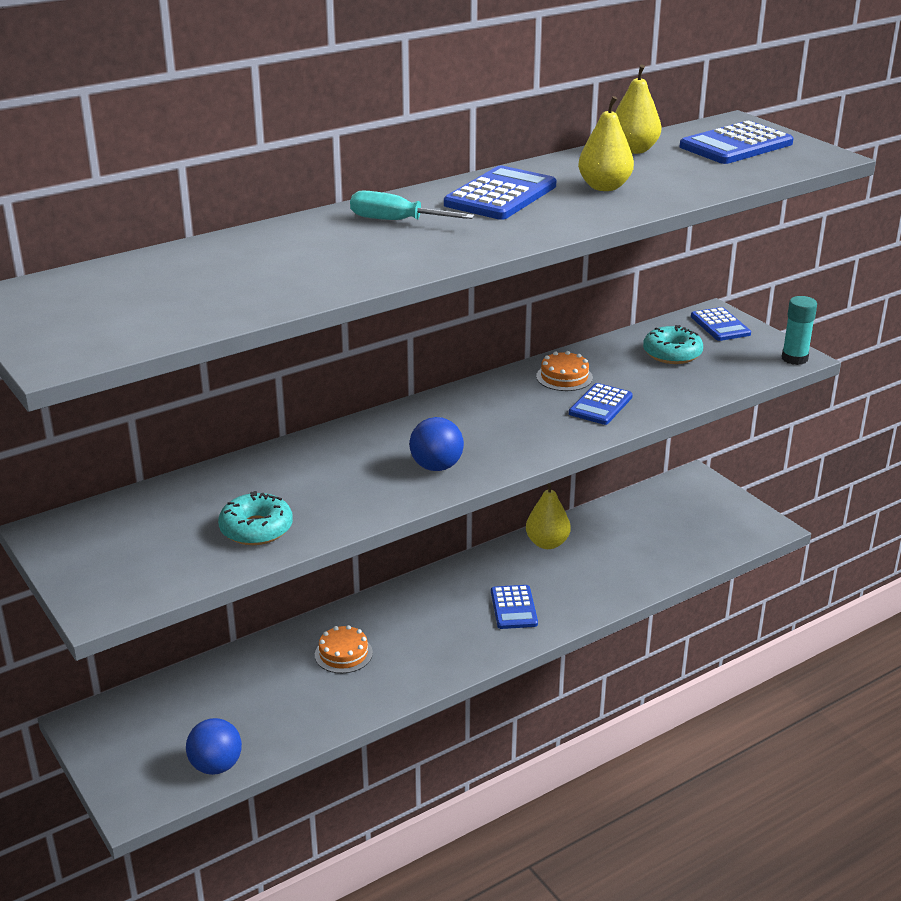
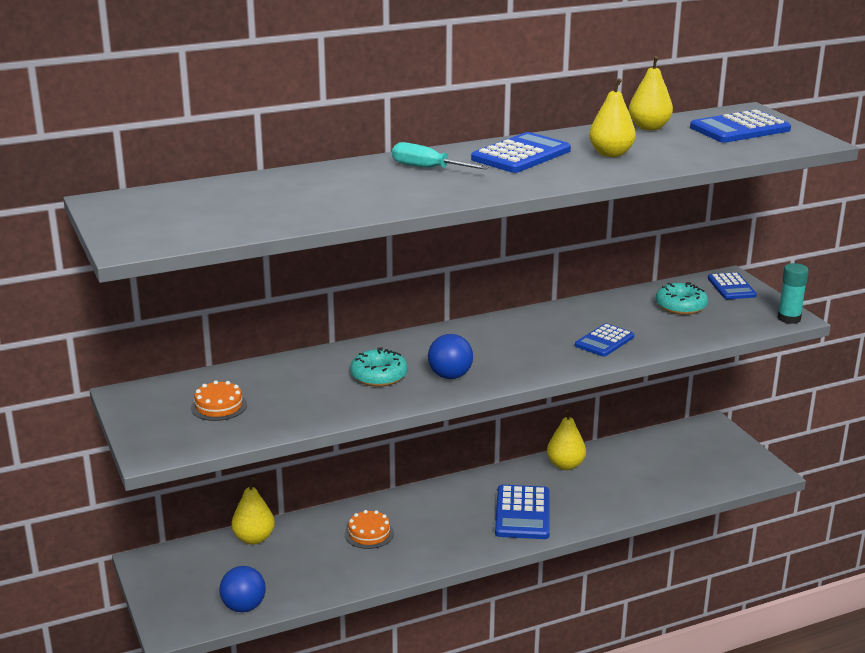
camera: 10 degrees right, 5 degrees down
(208, 676) = (254, 538): none -> yellow pear
(256, 529) = (290, 409): turquoise donut -> turquoise donut (379, 376)
(513, 608) = (522, 513): blue calculator -> blue calculator, size x1.52
(564, 377) = (580, 317): orange cake -> orange cake (219, 406)

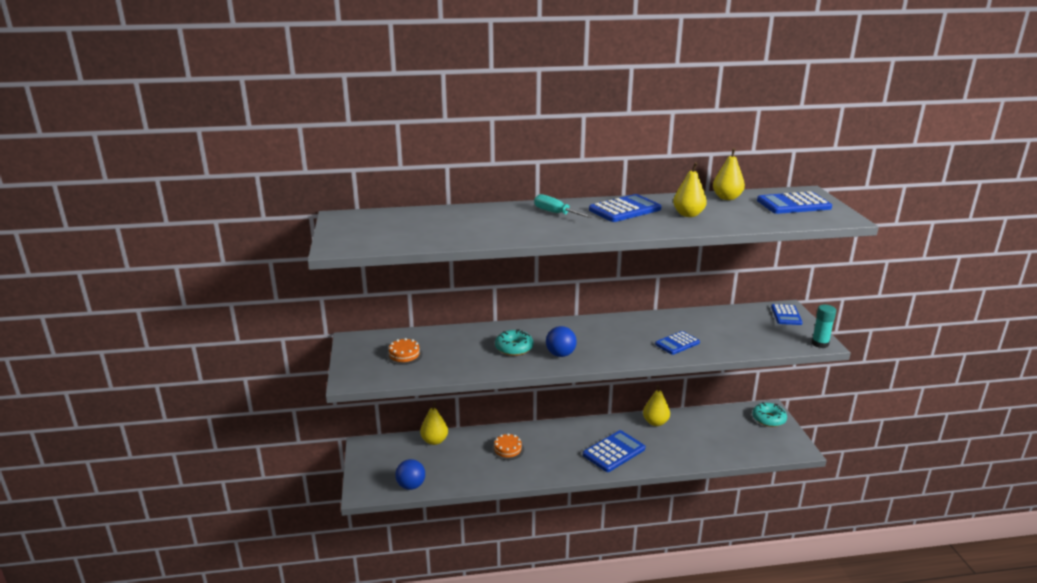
camera: 15 degrees right, 0 degrees up
(522, 513) = (614, 452): blue calculator -> blue calculator turned 150 degrees counterclockwise
(681, 306) = (743, 325): turquoise donut -> turquoise donut (768, 419)

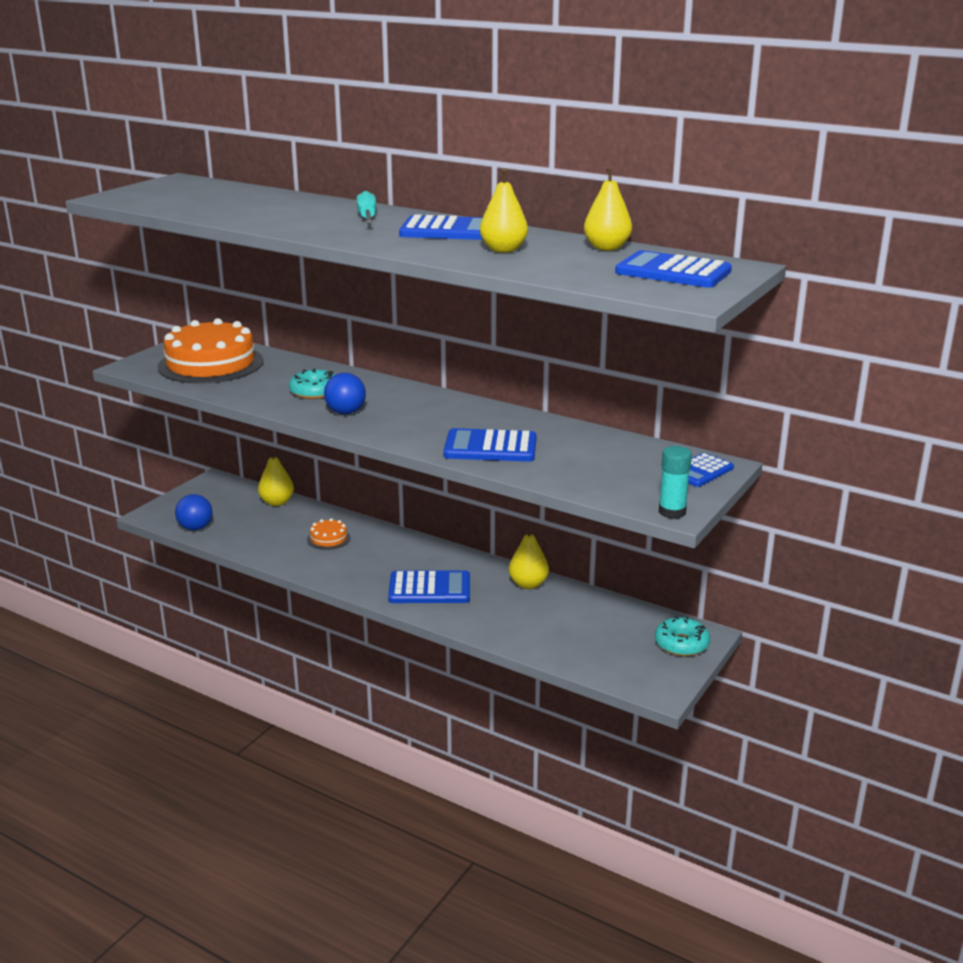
camera: 40 degrees right, 0 degrees up
(404, 355) = (211, 364): orange cake -> orange cake, size x2.34
(677, 343) = (490, 447): blue calculator -> blue calculator, size x1.52

